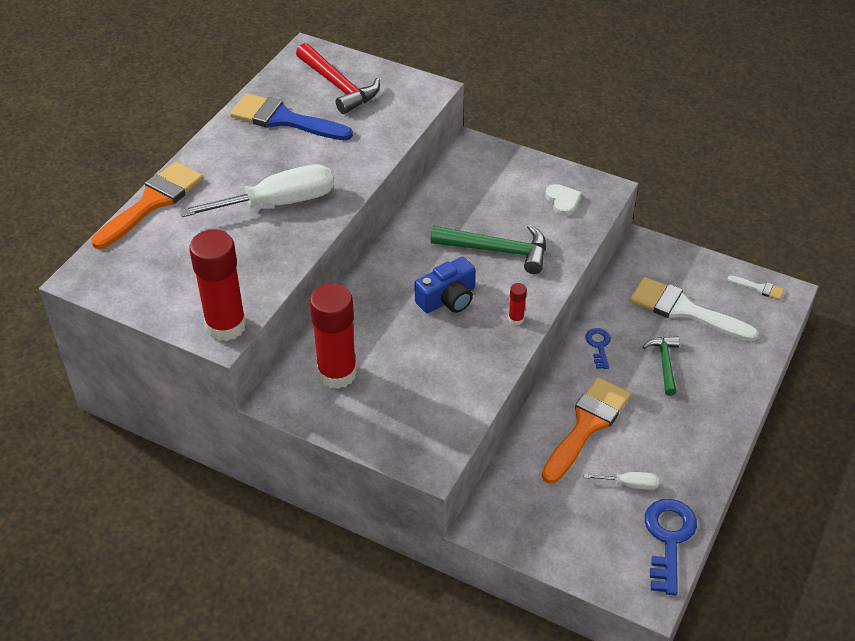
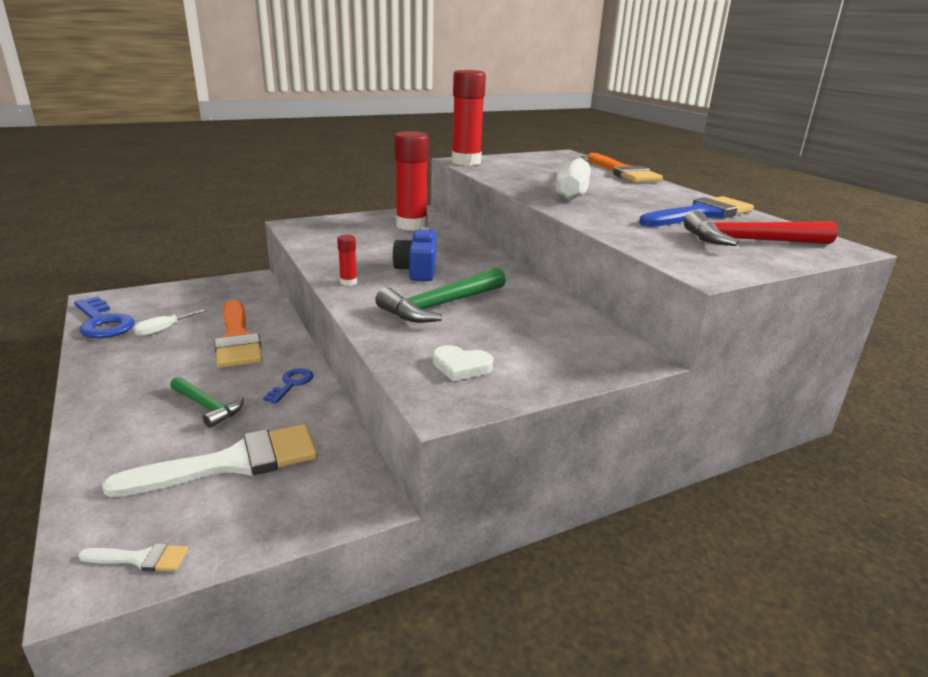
camera: 125 degrees right, 20 degrees down
(599, 346) = (292, 384): blue key -> blue key turned 105 degrees counterclockwise
(759, 288) = (141, 559): white brush -> white brush turned 150 degrees counterclockwise

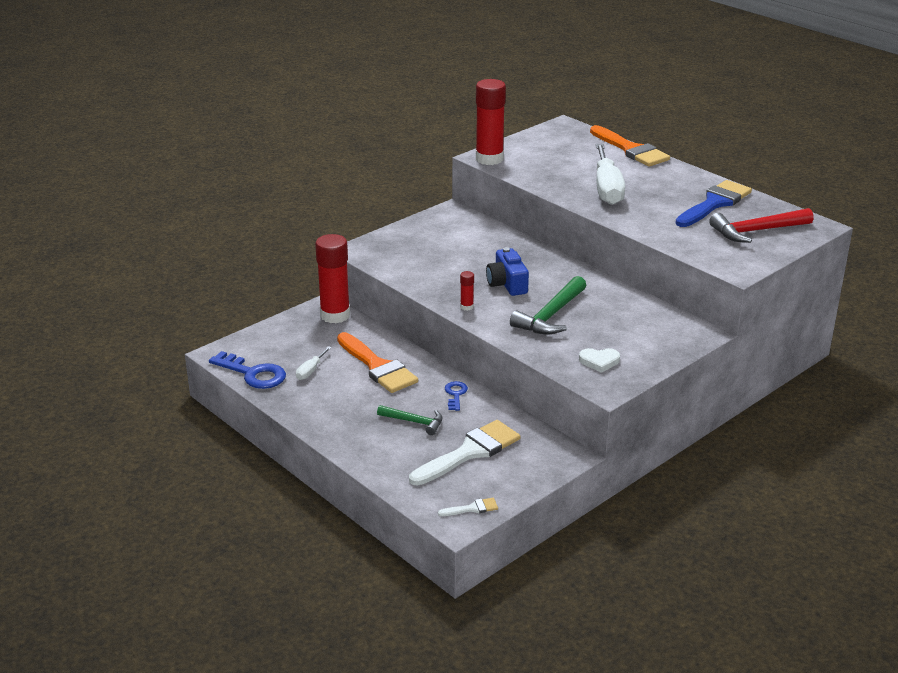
camera: 15 degrees left, 5 degrees up
(411, 225) = (460, 232): red glue stick -> red glue stick (335, 315)

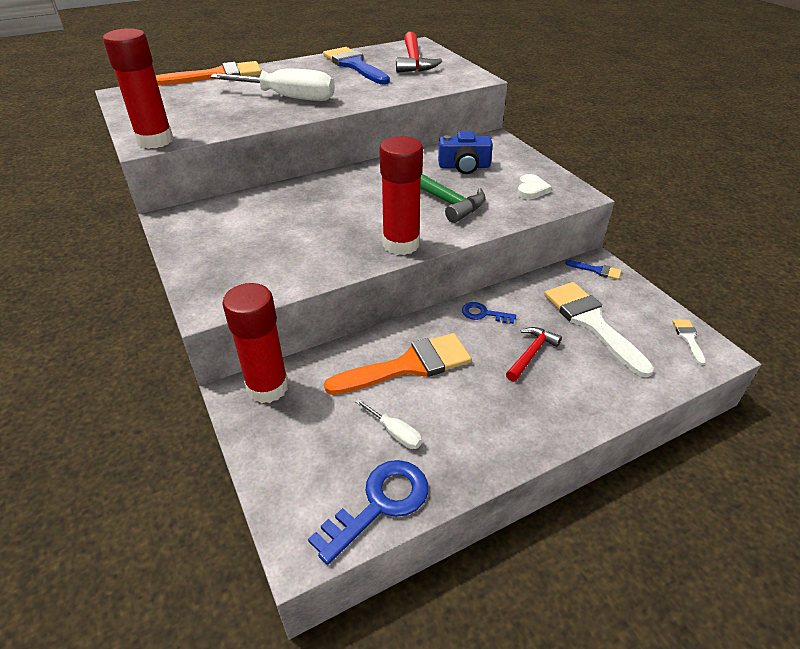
camera: 75 degrees left, 10 degrees up
(414, 422) = (531, 353): green hammer -> red hammer
(466, 307) = (401, 244): red glue stick -> red glue stick, size x2.38
(507, 284) = (364, 211): blue camera -> blue camera (464, 166)
(556, 454) = (597, 270): none -> blue brush

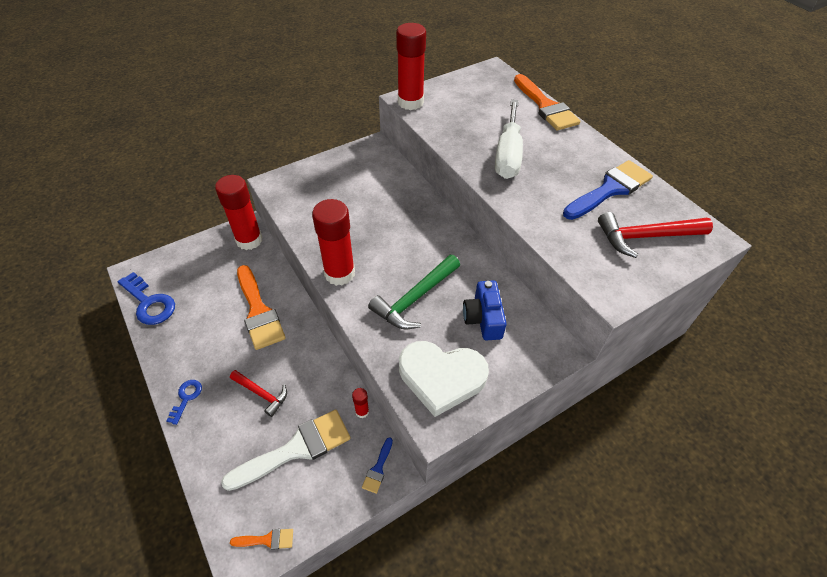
camera: 85 degrees right, 10 degrees up
(395, 433) = (199, 307): white screwdriver -> none
(483, 314) = (313, 361): blue key -> blue key (186, 398)
(531, 189) = (441, 377): white heart -> white heart, size x2.11
(541, 279) = (362, 411): none -> red glue stick
(688, 338) = (267, 540): white brush -> orange brush

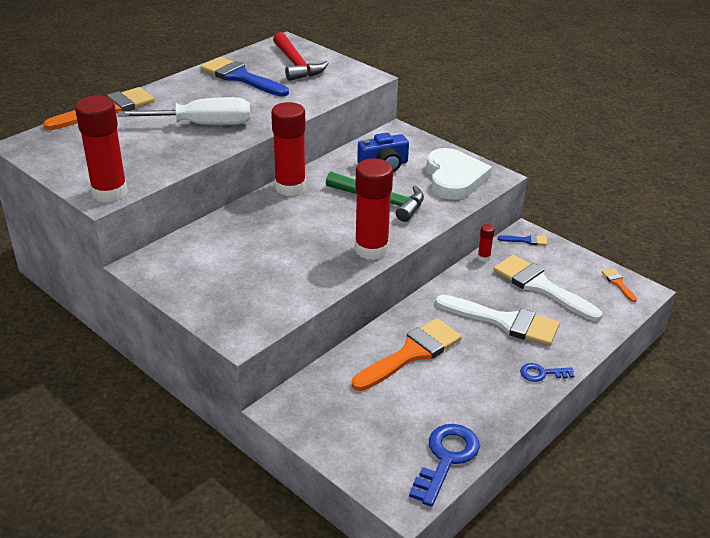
camera: 105 degrees left, 15 degrees down
(249, 240) = (303, 398): red glue stick -> red glue stick (290, 187)
(262, 394) = (504, 322): red hammer -> white brush

